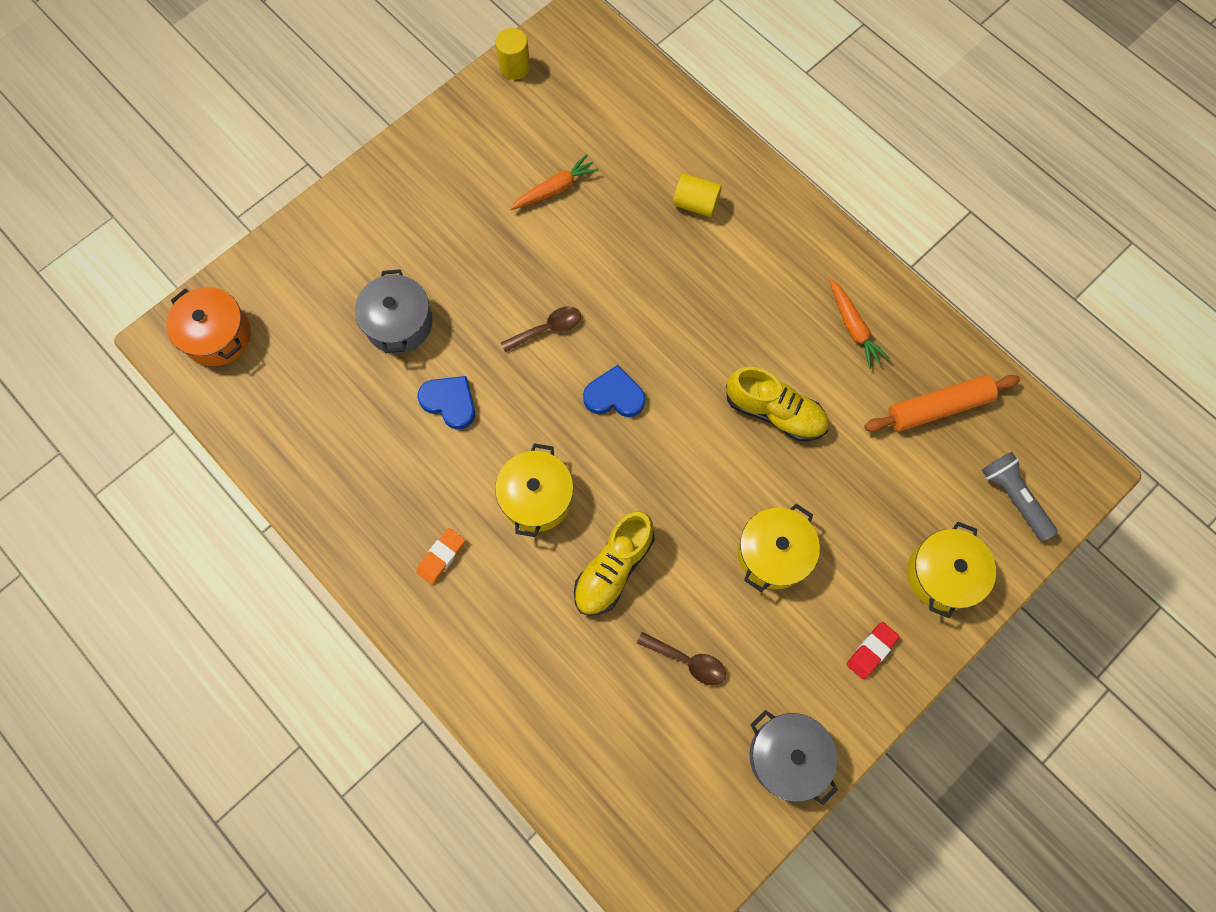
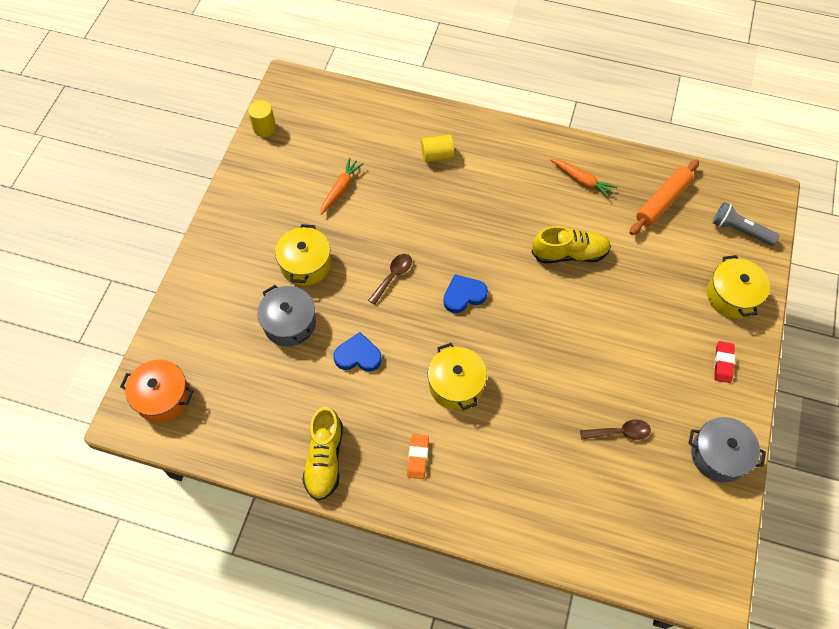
camera: 30 degrees left, 10 degrees down
(613, 568) = (535, 401): yellow shoe -> yellow shoe (324, 459)
(773, 553) = (626, 337): yellow pot -> yellow pot (305, 264)

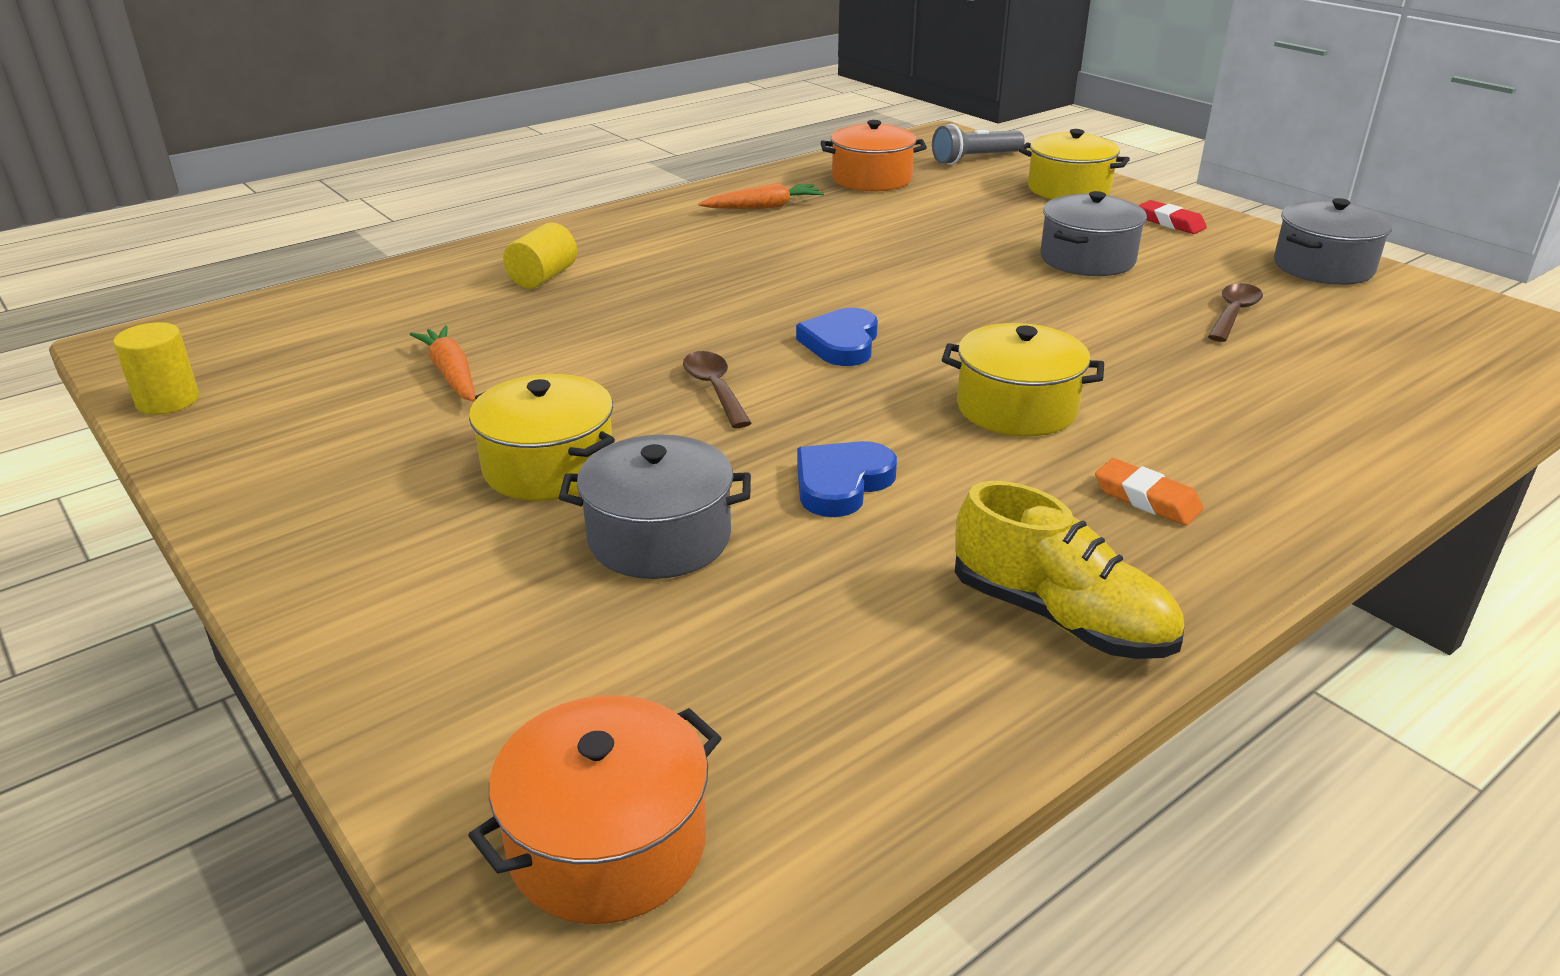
camera: 55 degrees left, 30 degrees down
(569, 254) = (873, 250): yellow shoe -> none
(636, 346) = (1087, 259): none -> grey pot
(662, 201) = (871, 179): orange rolling pin -> orange pot

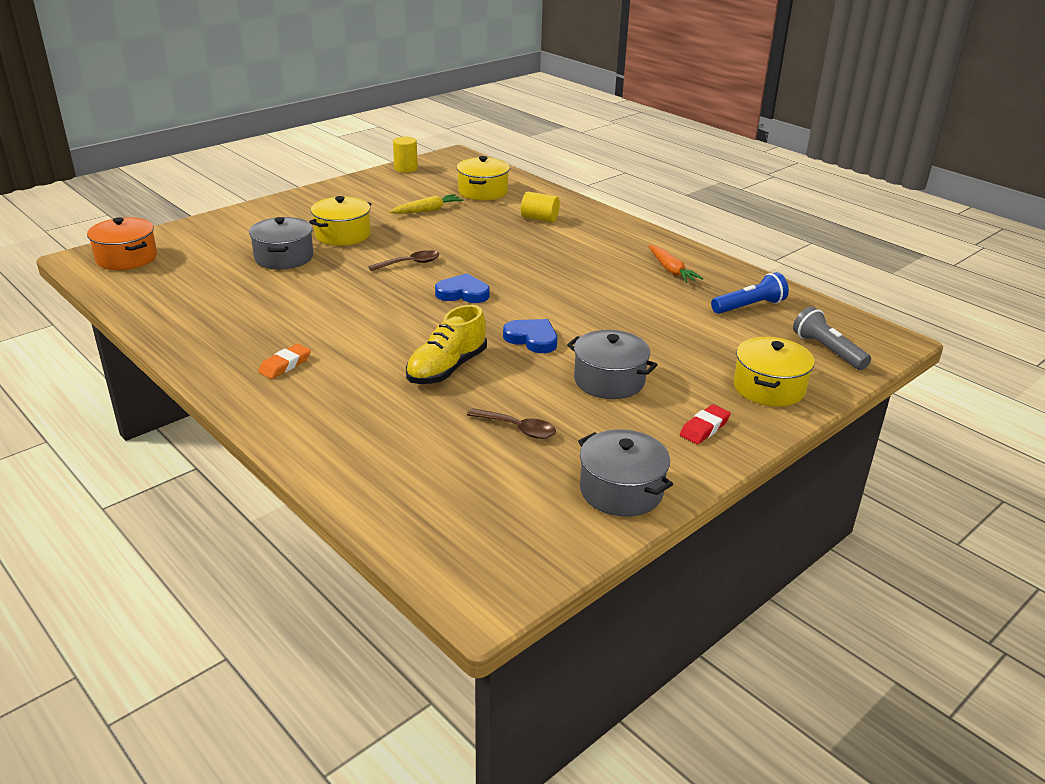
camera: 85 degrees right, 0 degrees up
(451, 374) = (427, 210): orange carrot -> yellow carrot
(841, 483) = (316, 292): blue heart -> blue heart (532, 339)
(871, 179) = (749, 306): orange pot -> blue flashlight
(1016, 408) = (383, 338): yellow pot -> yellow pot (483, 192)
(1060, 617) = (201, 334): yellow shoe -> yellow shoe (447, 368)

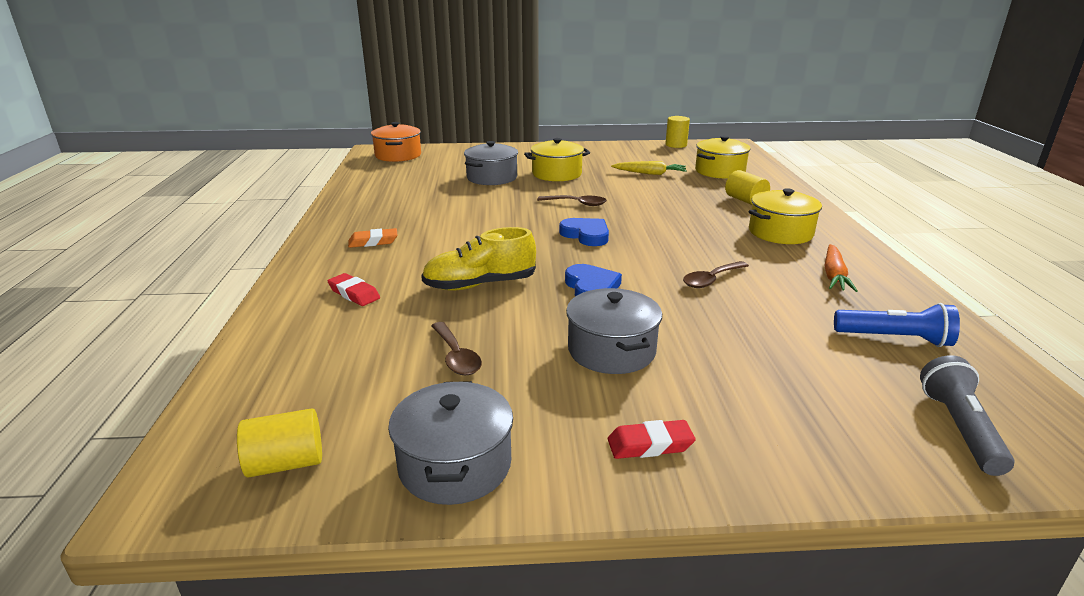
camera: 40 degrees right, 5 degrees down
(356, 416) = (354, 294): none -> red eraser
(522, 542) = (286, 463): none -> yellow cylinder
(602, 302) = (711, 280): none -> brown spoon
(769, 388) = (804, 437): yellow pot -> yellow pot (780, 233)

